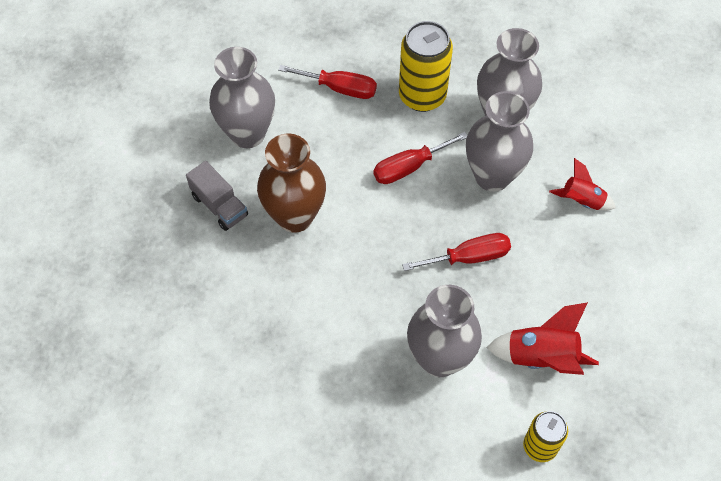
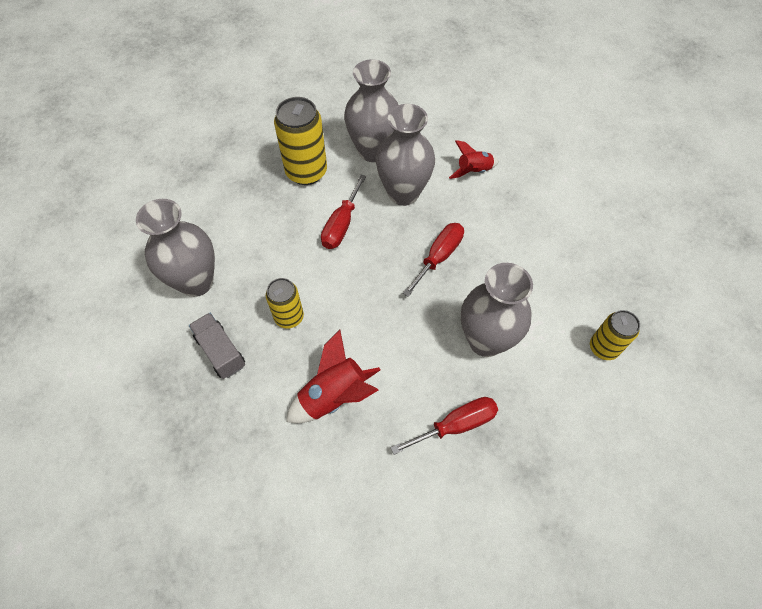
camera: 40 degrees left, 0 degrees up
(219, 205) = (221, 351): grey truck -> grey truck turned 135 degrees counterclockwise
(295, 216) = (289, 317): brown vase -> yellow can
(340, 88) = (241, 204): red screwdriver -> red screwdriver (456, 425)
(541, 357) = (546, 288): red rocket -> red rocket (334, 396)

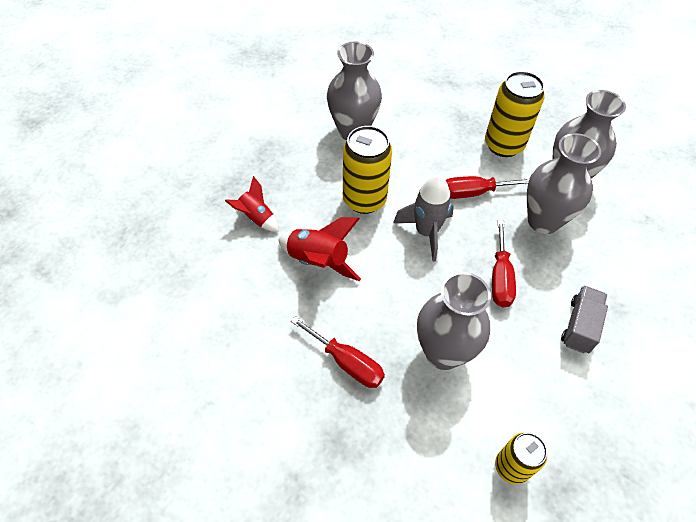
camera: 60 degrees right, 5 degrees down
(221, 351) = (308, 174): grey truck -> grey truck (580, 326)
(289, 317) = (364, 200): yellow can -> yellow can, size x1.64
(359, 286) = (426, 232): none -> grey rocket
(439, 257) = (500, 277): red screwdriver -> red screwdriver turned 90 degrees clockwise
(473, 171) = (619, 265): red rocket -> red rocket (256, 218)

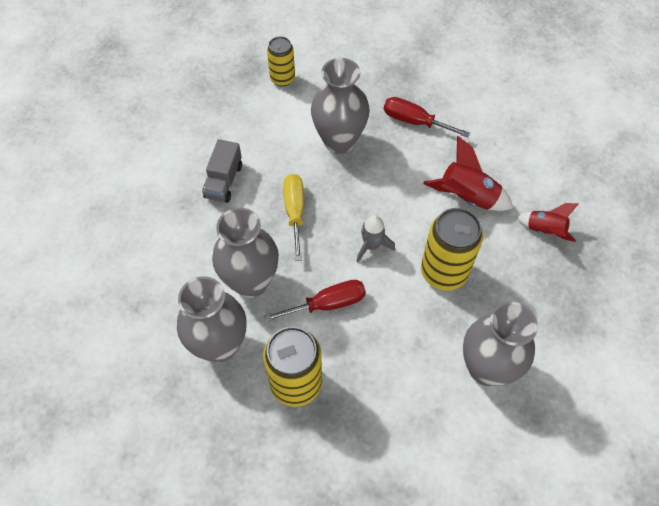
camera: 170 degrees right, 5 degrees up
(426, 232) = (371, 246): grey rocket -> grey rocket, size x0.65
(500, 277) = (295, 212): red screwdriver -> yellow screwdriver

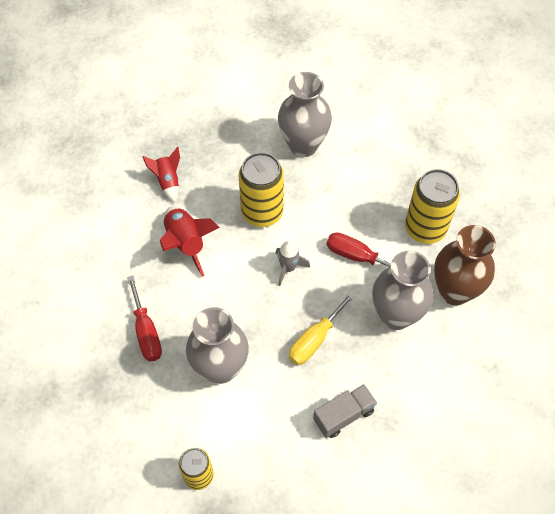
camera: 135 degrees left, 0 degrees up
(220, 345) = (454, 291): grey vase -> brown vase

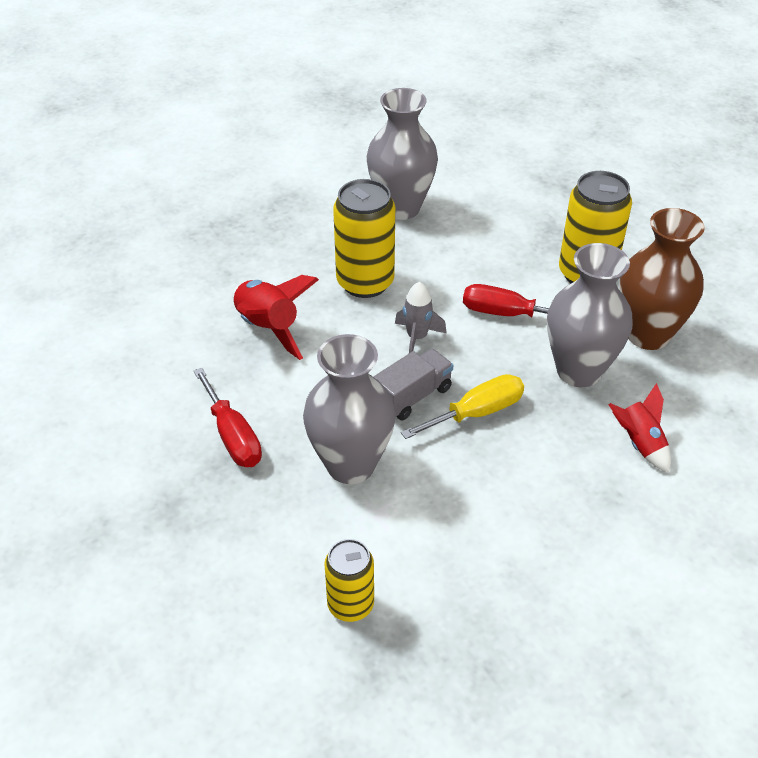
camera: 10 degrees left, 15 degrees down
(168, 181) = (228, 265): red rocket -> red rocket (639, 444)
(315, 339) = (476, 413): yellow screwdriver -> yellow screwdriver turned 150 degrees counterclockwise
(343, 415) = (543, 496): grey truck -> grey truck (412, 396)

